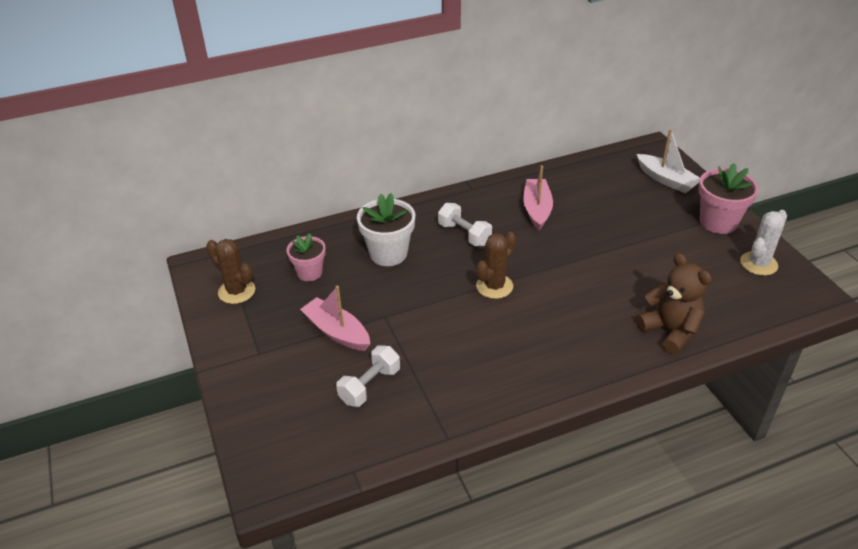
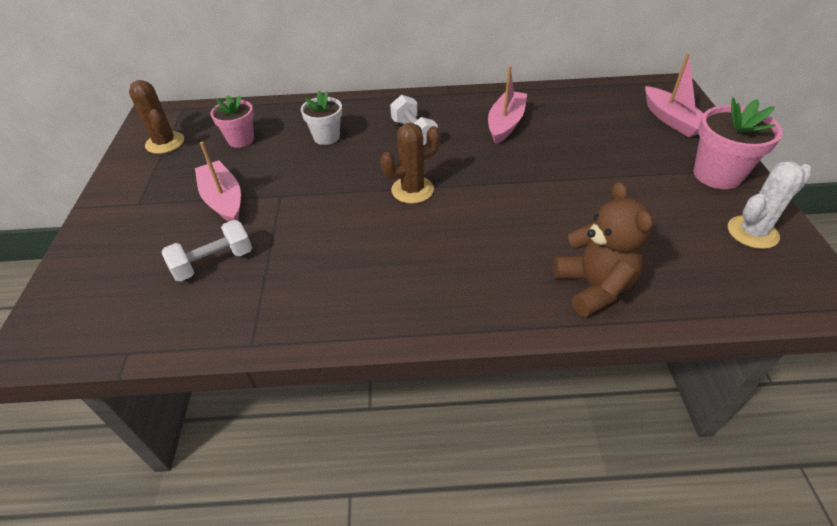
camera: 20 degrees right, 5 degrees up
(388, 253) = (326, 137): white flower pot -> white flower pot, size x0.65
(666, 180) = (672, 120): white boat -> pink boat

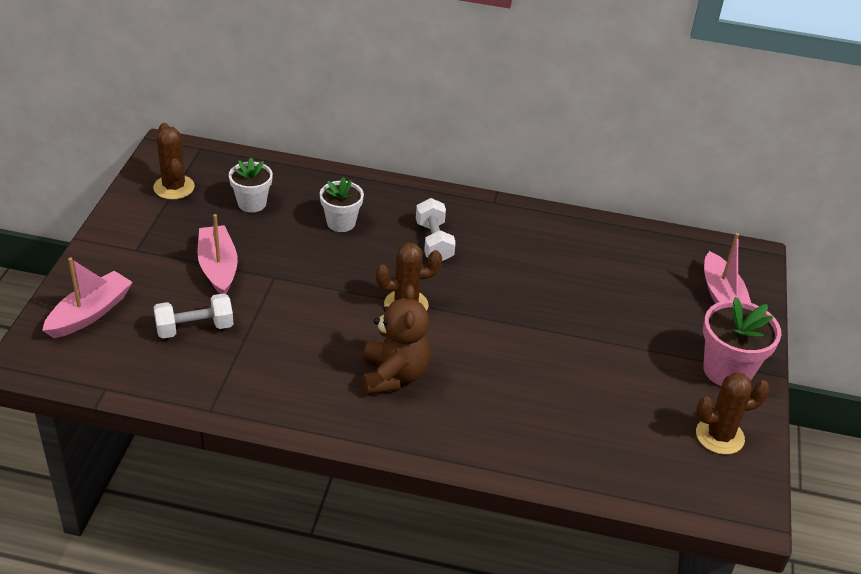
camera: 10 degrees right, 5 degrees down
(241, 140) = (252, 203): pink flower pot -> white flower pot
(505, 124) = (537, 255): pink boat -> pink boat (90, 313)
(594, 287) = (533, 443): brown teddy bear -> brown teddy bear (394, 375)
(752, 232) = (719, 436): white cactus -> brown cactus

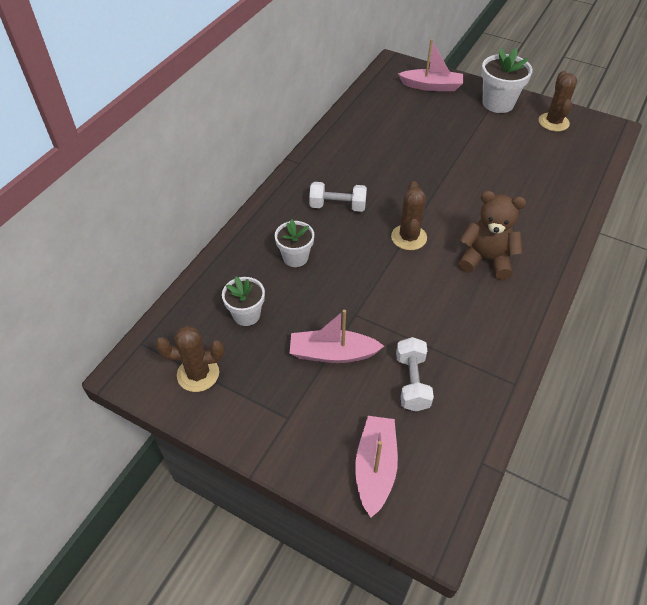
camera: 70 degrees left, 10 degrees up
(90, 313) = (375, 468): pink boat -> pink boat turned 45 degrees clockwise
(727, 370) = (498, 103): pink flower pot -> white flower pot

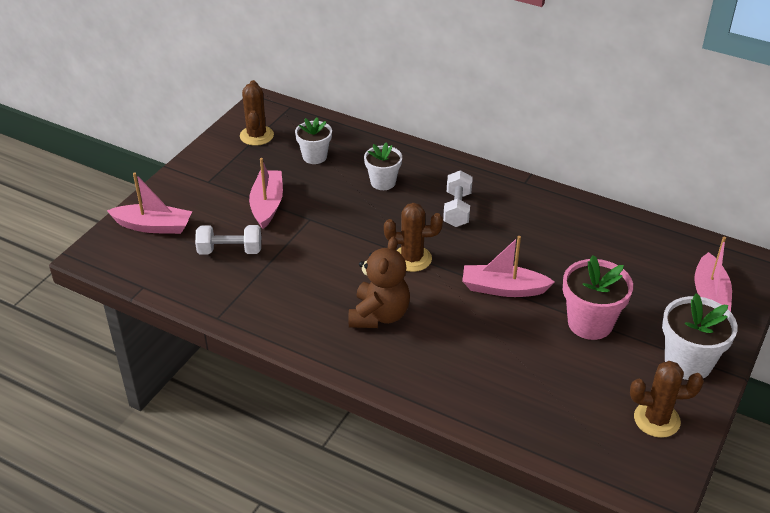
camera: 90 degrees right, 10 degrees down
(439, 183) = (503, 289): none -> pink boat
(469, 142) = (590, 323): none -> pink flower pot

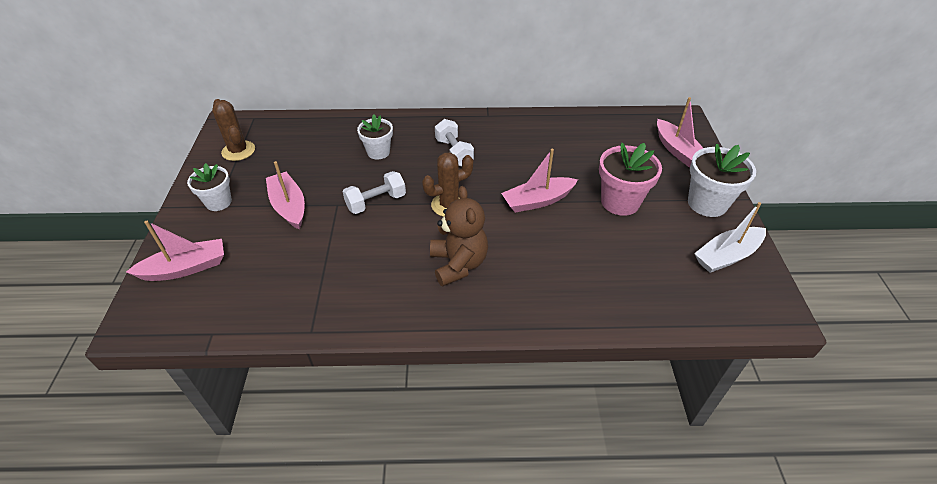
camera: 30 degrees left, 5 degrees up
(230, 251) = (281, 261): white dumbbell -> white dumbbell (376, 202)
(314, 156) = (304, 151): white flower pot -> white flower pot (218, 202)
(656, 419) = (727, 256): brown cactus -> white boat

